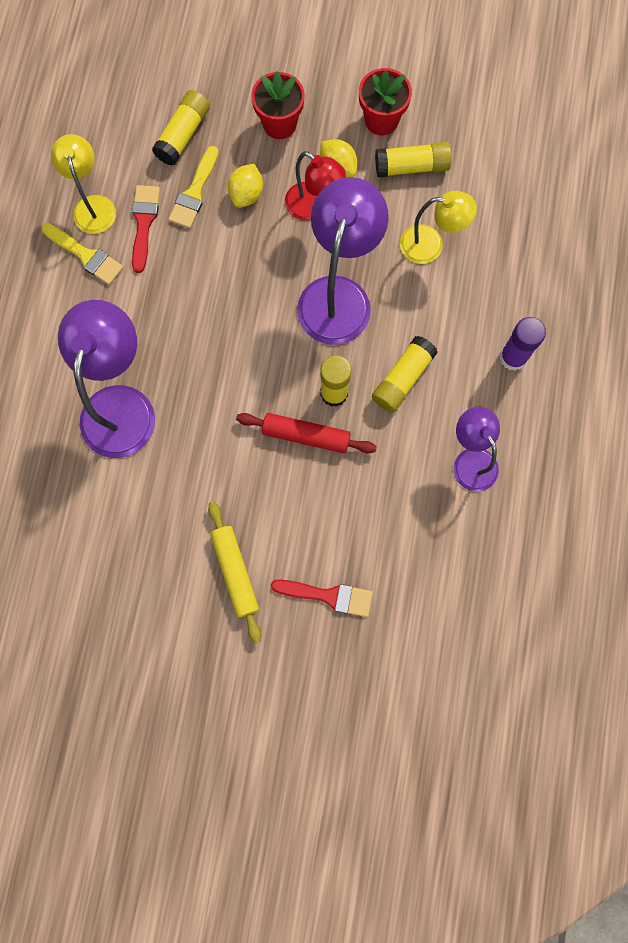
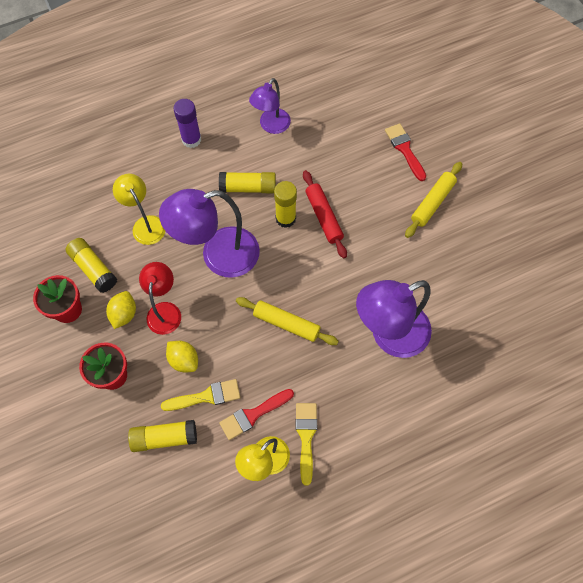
camera: 125 degrees left, 10 degrees down
(211, 313) = (286, 323): none -> yellow rolling pin
(246, 194) = (184, 360): yellow lemon -> yellow lemon turned 60 degrees clockwise

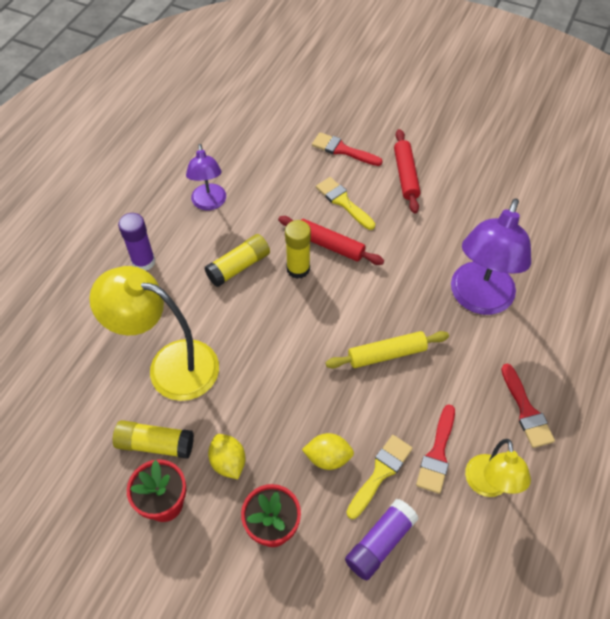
camera: 40 degrees left, 10 degrees down
(145, 224) = (170, 365): yellow lamp -> yellow lamp, size x1.69
(164, 437) = (380, 543): yellow glue stick -> purple glue stick
(165, 310) = (265, 428): red lamp -> none
(218, 256) = (269, 342): purple lamp -> none
(306, 437) = (499, 435): yellow brush -> yellow brush (343, 202)
(341, 437) = (526, 410): none -> red brush
(432, 203) = (405, 175): yellow rolling pin -> red rolling pin

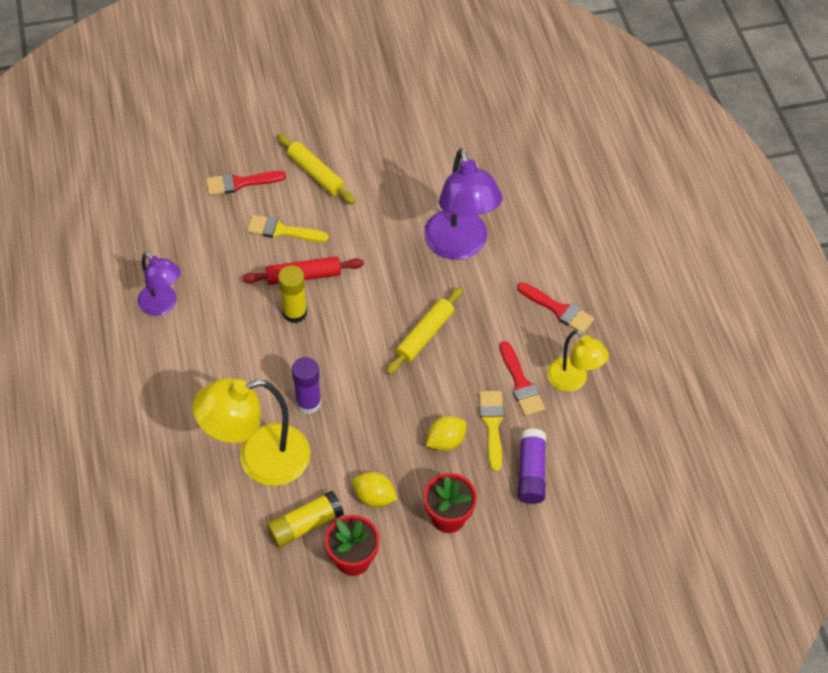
camera: 40 degrees left, 0 degrees up
(143, 262) = (152, 393): purple glue stick -> purple glue stick (308, 403)
(239, 266) = (242, 343): yellow glue stick -> none
(405, 175) = (316, 174): red rolling pin -> yellow rolling pin

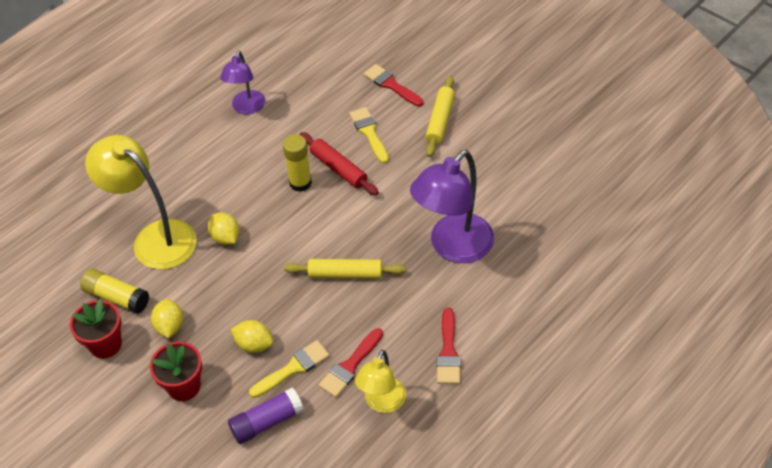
camera: 60 degrees right, 5 degrees down
(308, 403) = (225, 237): purple glue stick -> yellow lemon

